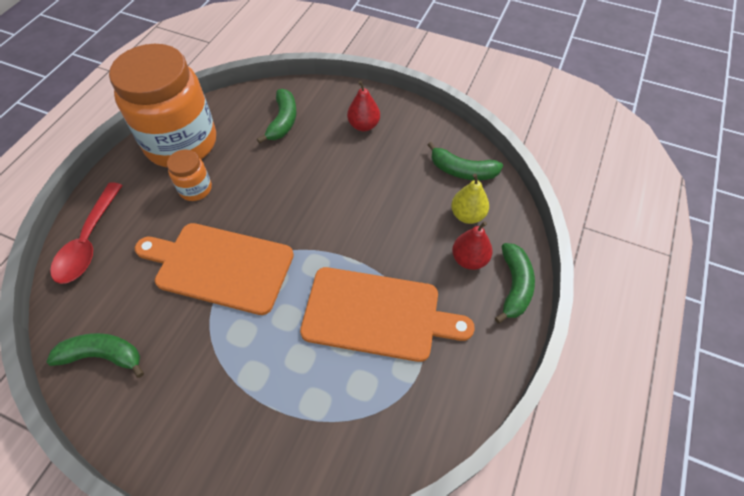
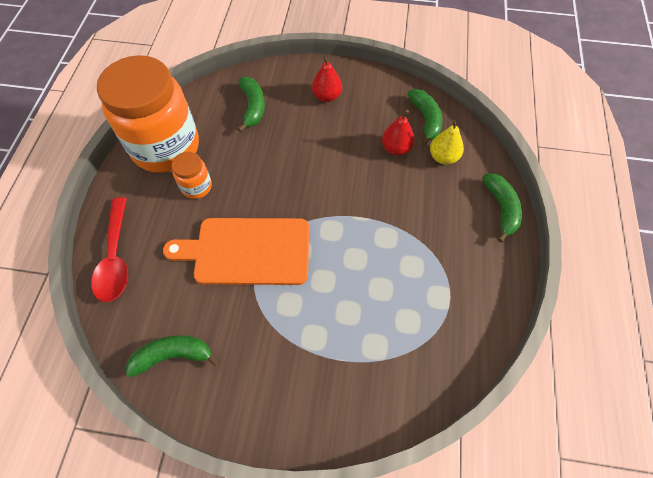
camera: 15 degrees left, 5 degrees up
(377, 314) = (399, 259): orange cutting board -> none
(462, 171) = (425, 119): green banana -> green banana turned 105 degrees counterclockwise
(469, 259) = (458, 194): red pear -> red pear (396, 148)

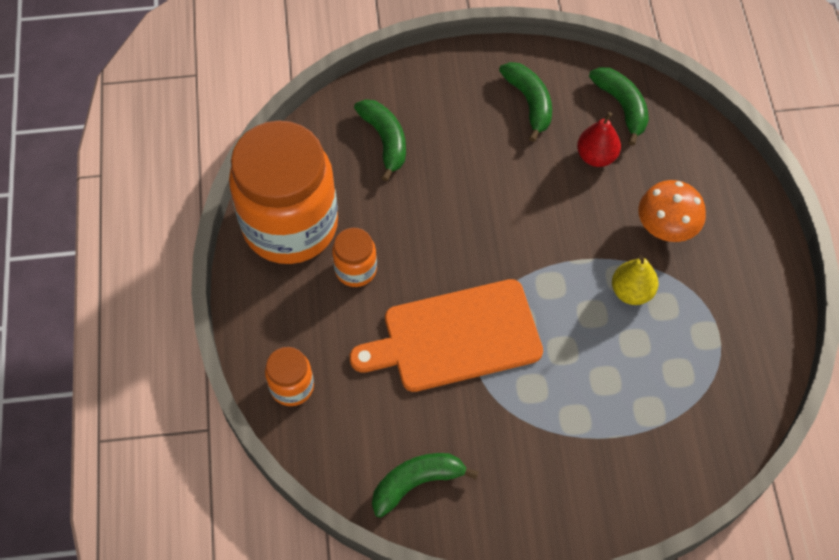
camera: 15 degrees left, 0 degrees up
(116, 258) = (292, 387): red spoon -> orange jar
(327, 96) = (480, 102): red pear -> none
(432, 208) = (666, 226): none -> orange mushroom
(443, 157) = (660, 154): yellow pear -> yellow pear (631, 291)
(501, 208) = (750, 207): green banana -> green banana (529, 102)

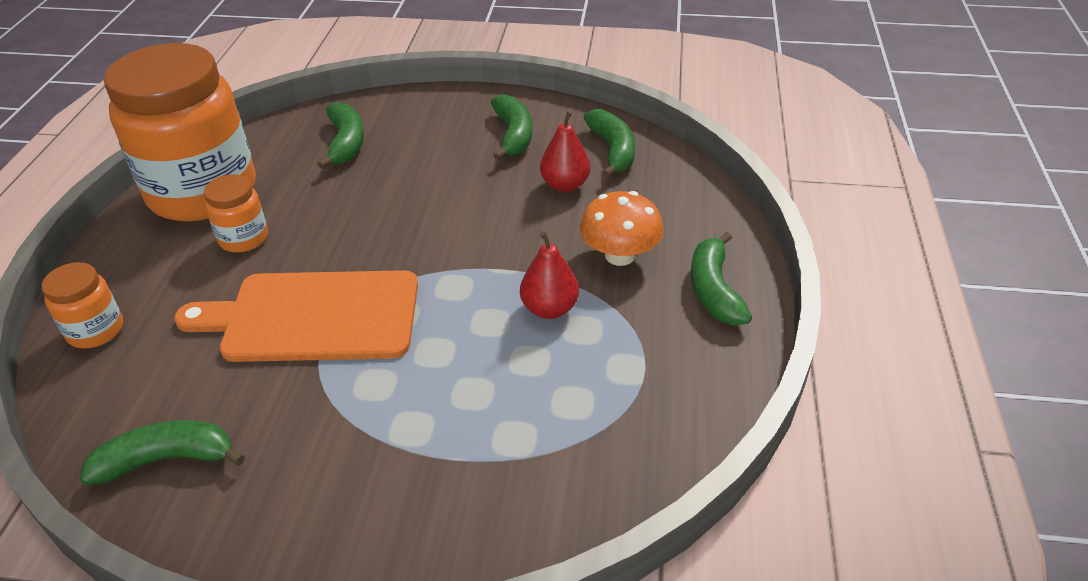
camera: 15 degrees right, 20 degrees down
(631, 291) = (549, 309): yellow pear -> red pear
(747, 248) = (714, 290): none -> green banana

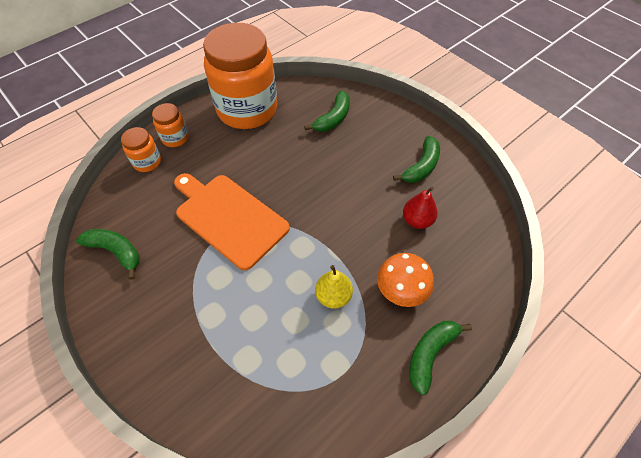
camera: 40 degrees right, 15 degrees up
(243, 238) = (240, 149): orange jar -> orange jar (175, 138)
(549, 309) = (333, 296): red pear -> yellow pear
(613, 150) = (467, 214): green banana -> none

